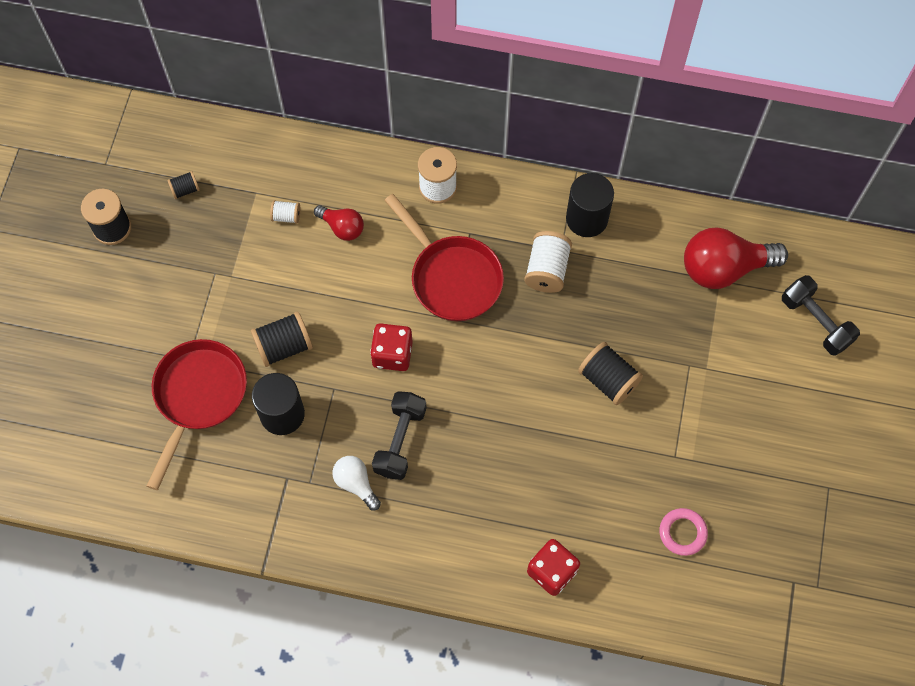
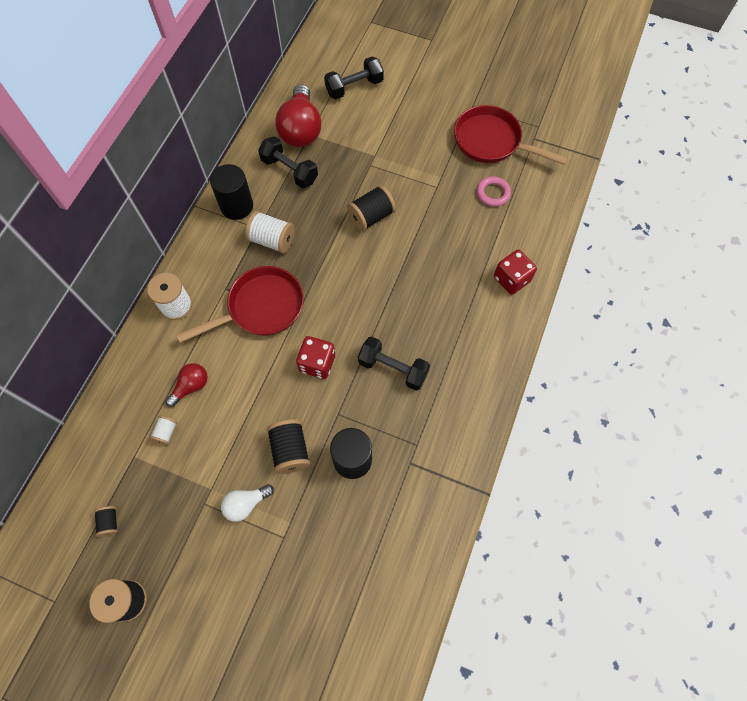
camera: 80 degrees left, 0 degrees up
(198, 397) = (322, 532): red pan -> red pan (492, 142)
(356, 484) = (423, 408): white light bulb -> white light bulb (246, 504)
(655, 268) = (289, 170): none -> black dumbbell

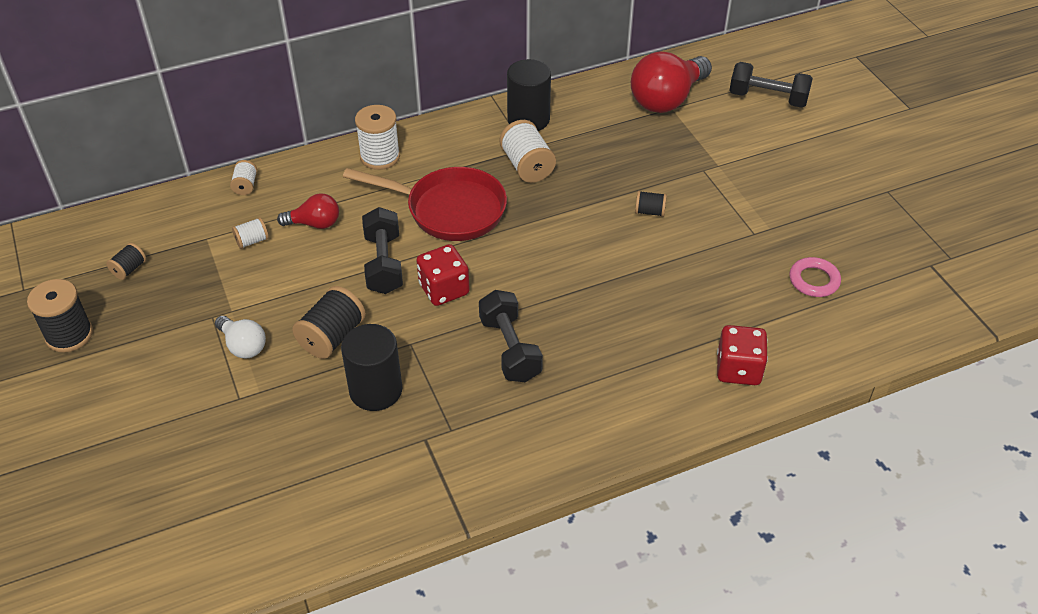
camera: 45 degrees right, 20 degrees down
(113, 398) = (245, 186): none -> white spool
(246, 504) = (243, 346): white light bulb -> white light bulb turned 150 degrees counterclockwise
(289, 170) = (614, 124): black dumbbell -> black dumbbell (383, 264)
(371, 216) = (649, 212): black spool -> black spool, size x0.54
(492, 142) = (871, 236): red pan -> none

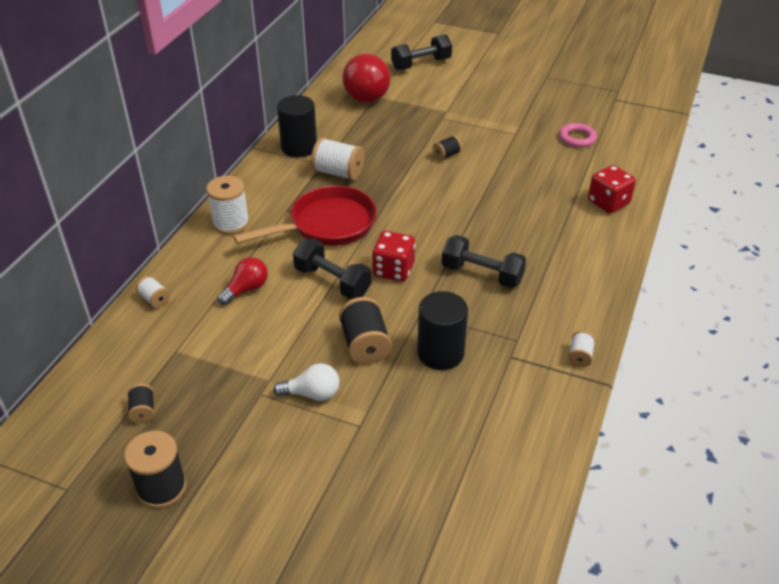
camera: 45 degrees left, 5 degrees down
(252, 241) = (216, 329): white spool -> white spool (580, 356)

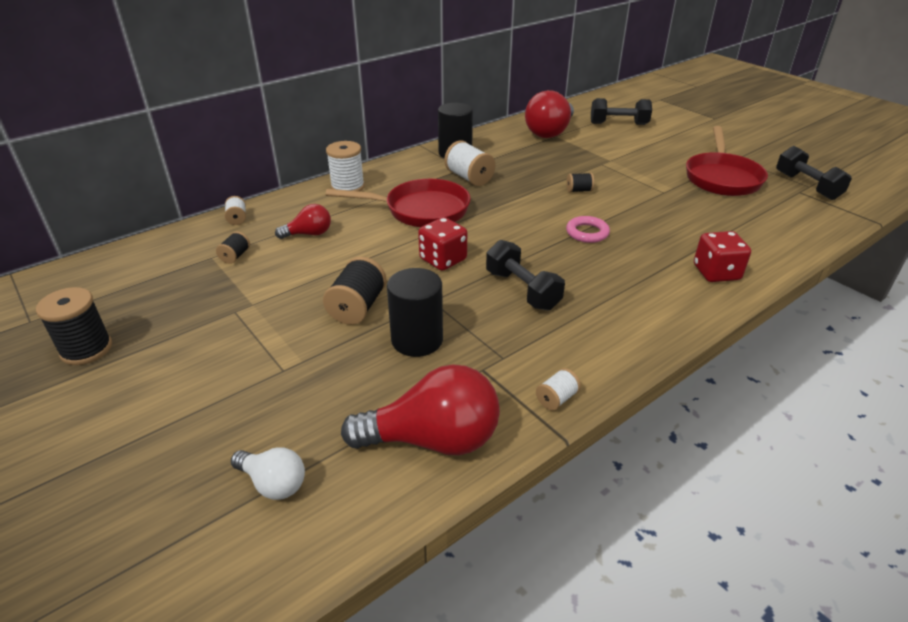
camera: 30 degrees right, 5 degrees down
(143, 411) = (140, 289): black spool -> black spool (235, 256)
(312, 394) = (273, 328): white light bulb -> white light bulb (273, 483)
(332, 281) = (382, 251): black dumbbell -> black dumbbell (807, 186)
(524, 426) = (433, 439): none -> red light bulb
(549, 102) = (722, 178): none -> red pan
(577, 138) = (728, 211): pink ring -> pink ring (587, 233)

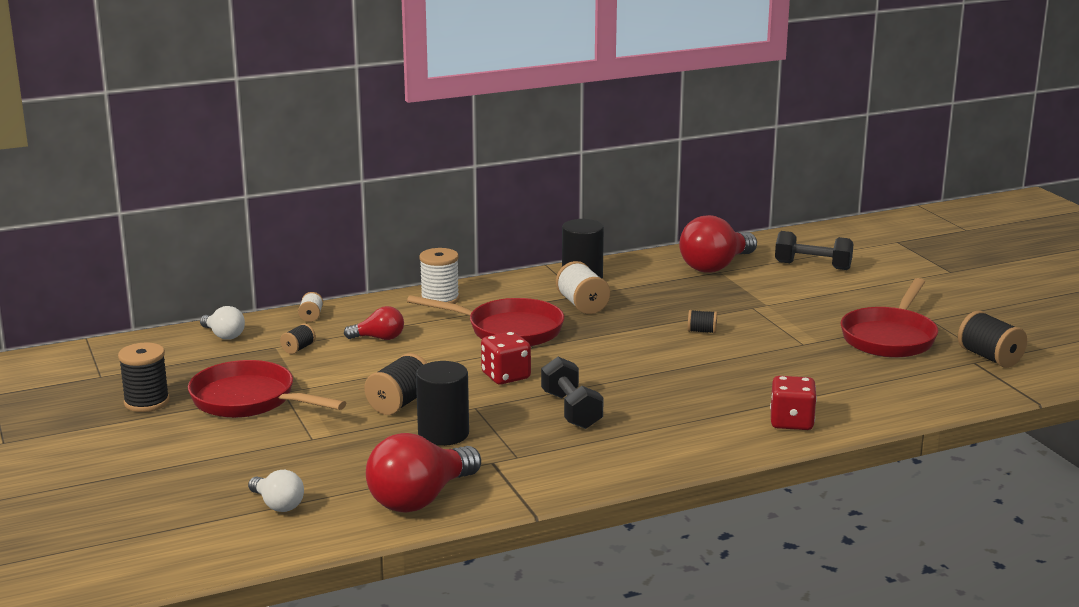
camera: 15 degrees right, 15 degrees down
(156, 251) = (224, 335): none -> white light bulb
(201, 328) = (249, 400): none -> red pan
(433, 439) = (420, 499): red light bulb -> red light bulb turned 120 degrees clockwise
(556, 399) = (547, 490): white spool -> none
(587, 233) = (678, 371): pink ring -> none
(807, 186) = (989, 357): black dumbbell -> black spool

